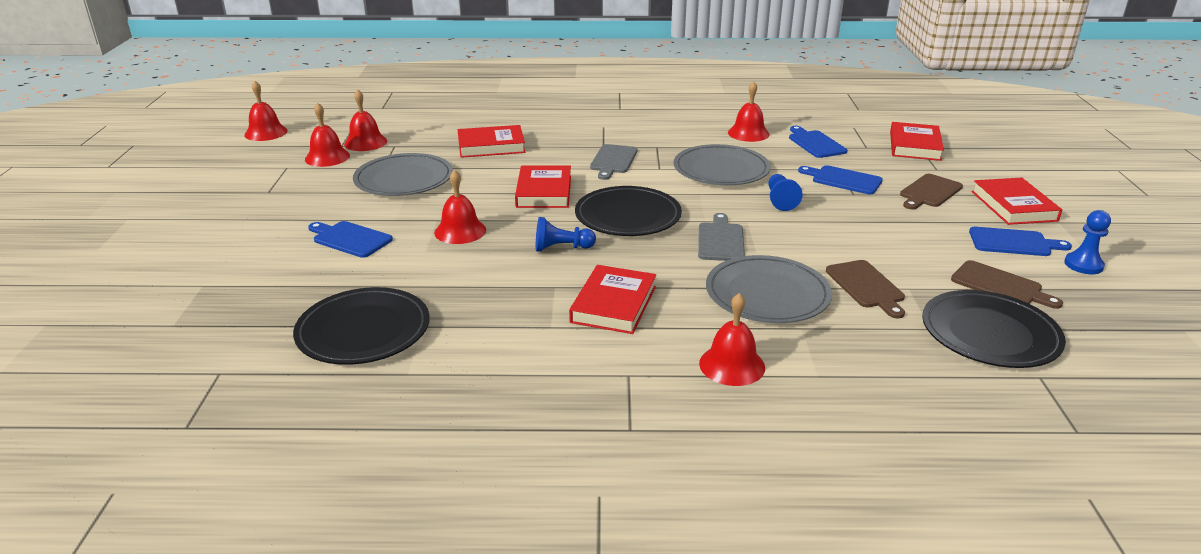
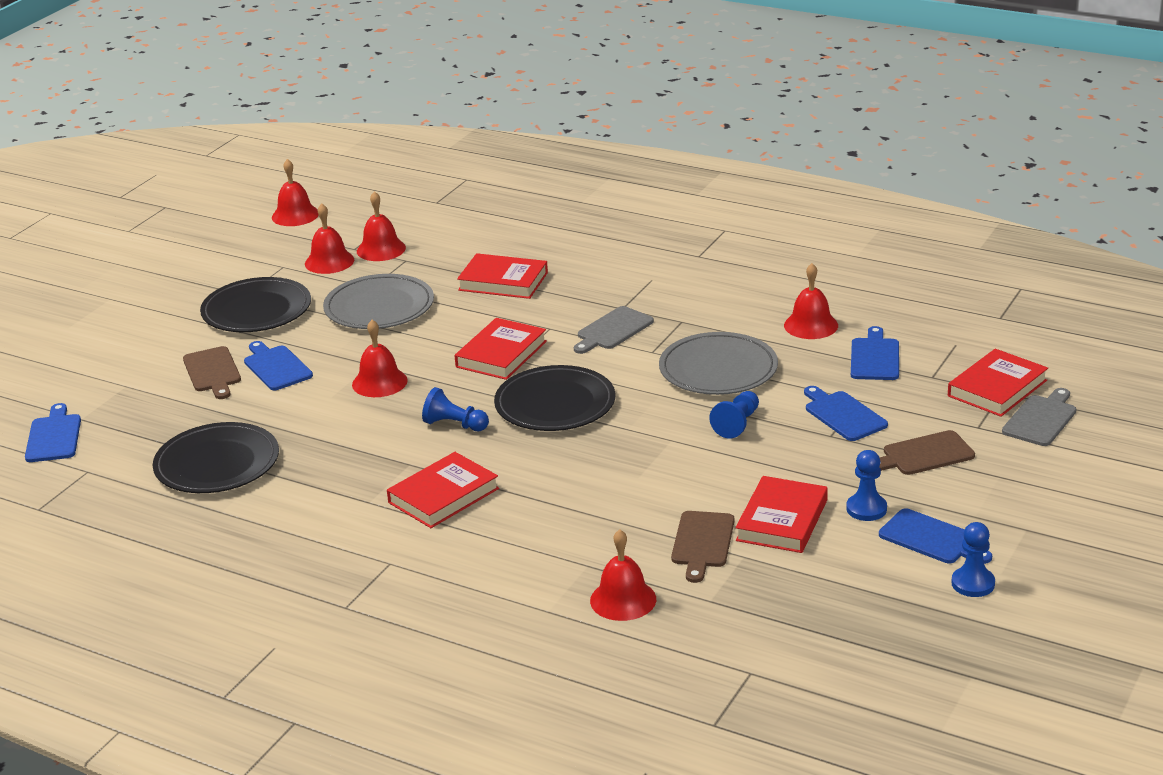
camera: 30 degrees right, 0 degrees up
(152, 349) = (54, 436): none -> blue cutting board
(720, 240) = (617, 455): grey cutting board -> grey cutting board (1041, 419)
(732, 365) = (484, 580): red bell -> red bell (623, 599)
(767, 294) = (595, 524): grey plate -> none
(944, 234) = (866, 509): none -> blue pawn
(990, 334) = (760, 622): black plate -> black plate (256, 310)
(1000, 285) = (844, 579): brown cutting board -> brown cutting board (213, 372)
(1013, 206) = (1001, 496): red book -> red book (782, 520)

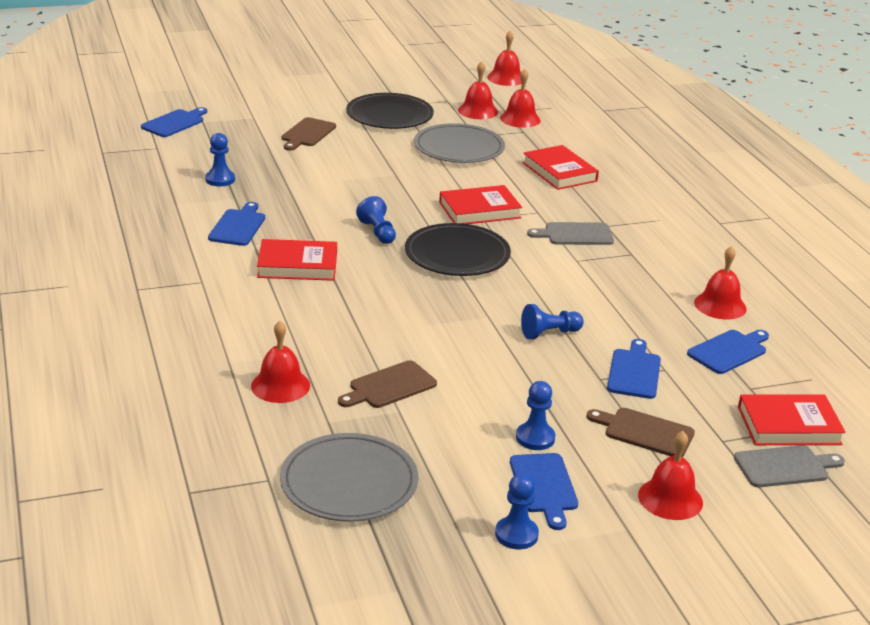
camera: 40 degrees right, 0 degrees up
(217, 464) = (220, 179): black plate -> blue pawn
(276, 367) = (343, 149): blue cutting board -> blue cutting board (238, 226)
(379, 382) = (381, 187): red bell -> red bell (670, 498)
(718, 369) = (600, 295): grey plate -> grey plate (349, 482)
(782, 520) = (465, 407): red book -> none

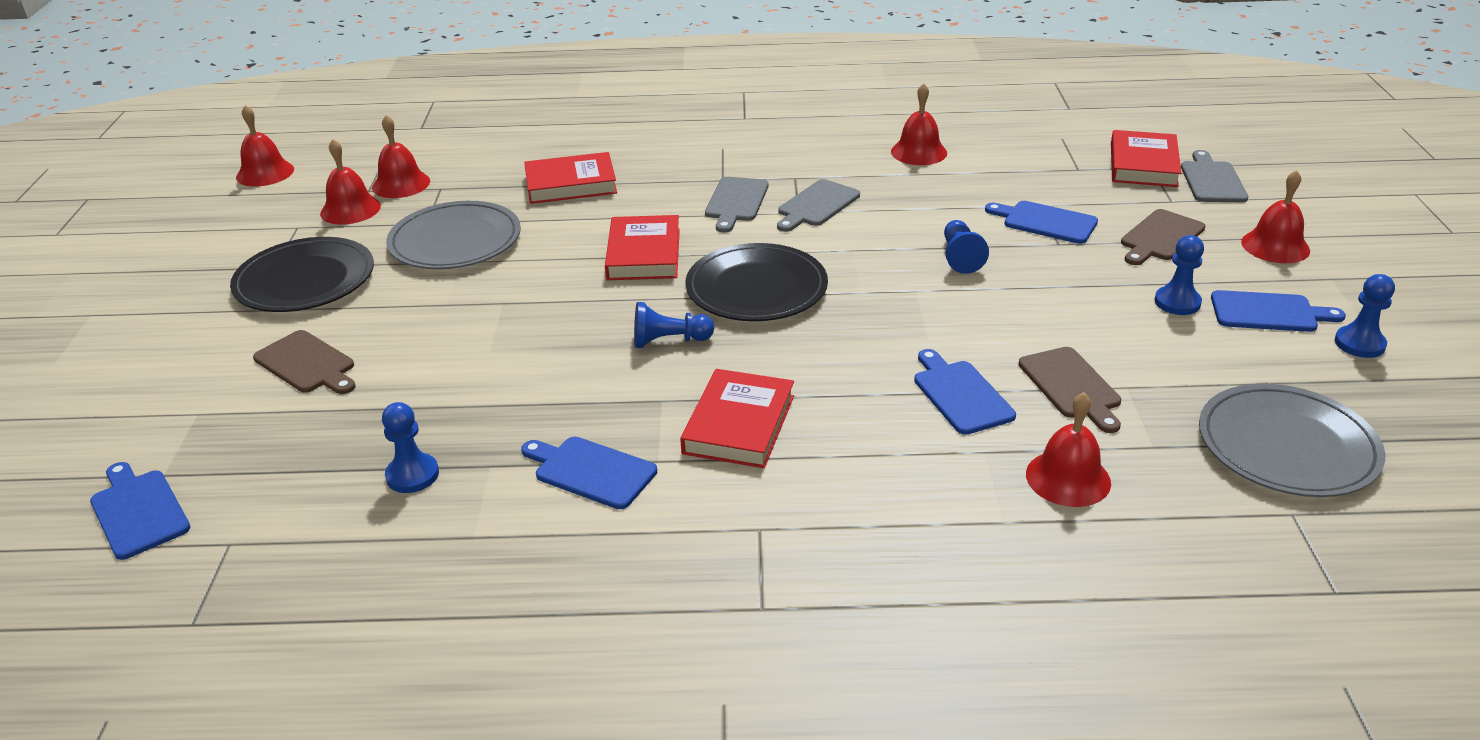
camera: 70 degrees left, 5 degrees up
(592, 267) = (816, 205): none -> grey cutting board
(729, 351) = (1009, 165): blue cutting board -> blue cutting board (960, 394)

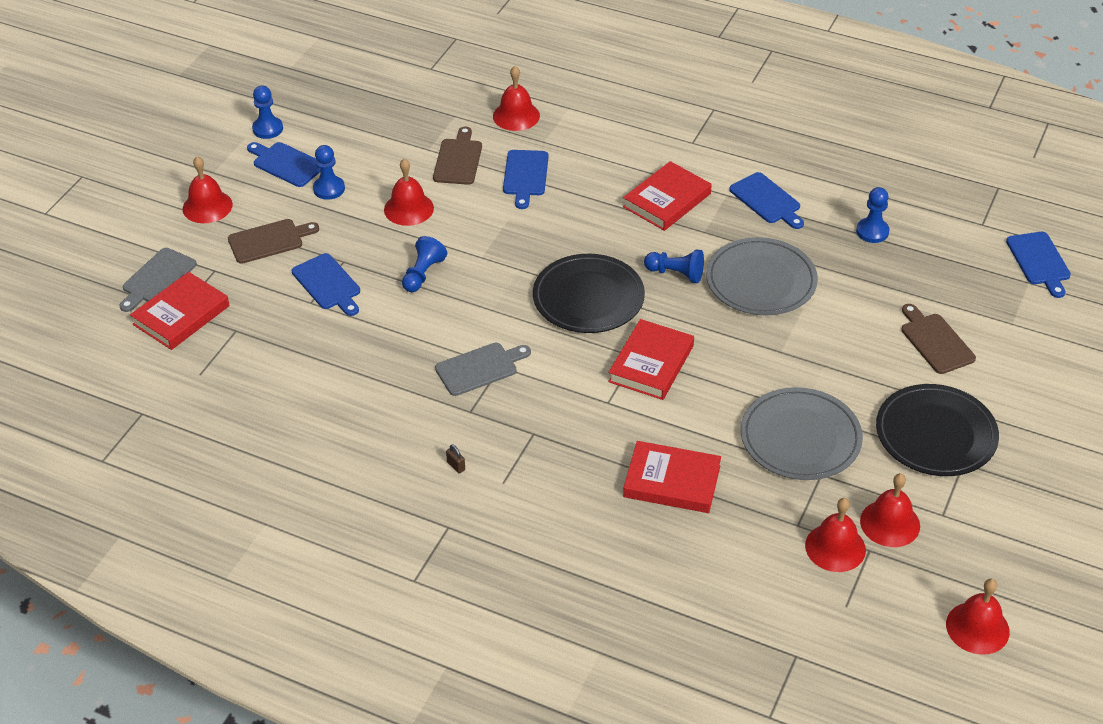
camera: 155 degrees left, 10 degrees up
(736, 202) = (541, 398): grey cutting board -> none
(772, 146) = (456, 466): none -> brown padlock
(919, 152) = (337, 403): red bell -> red bell (408, 208)
(1287, 446) = (389, 94): grey plate -> grey plate (761, 281)

